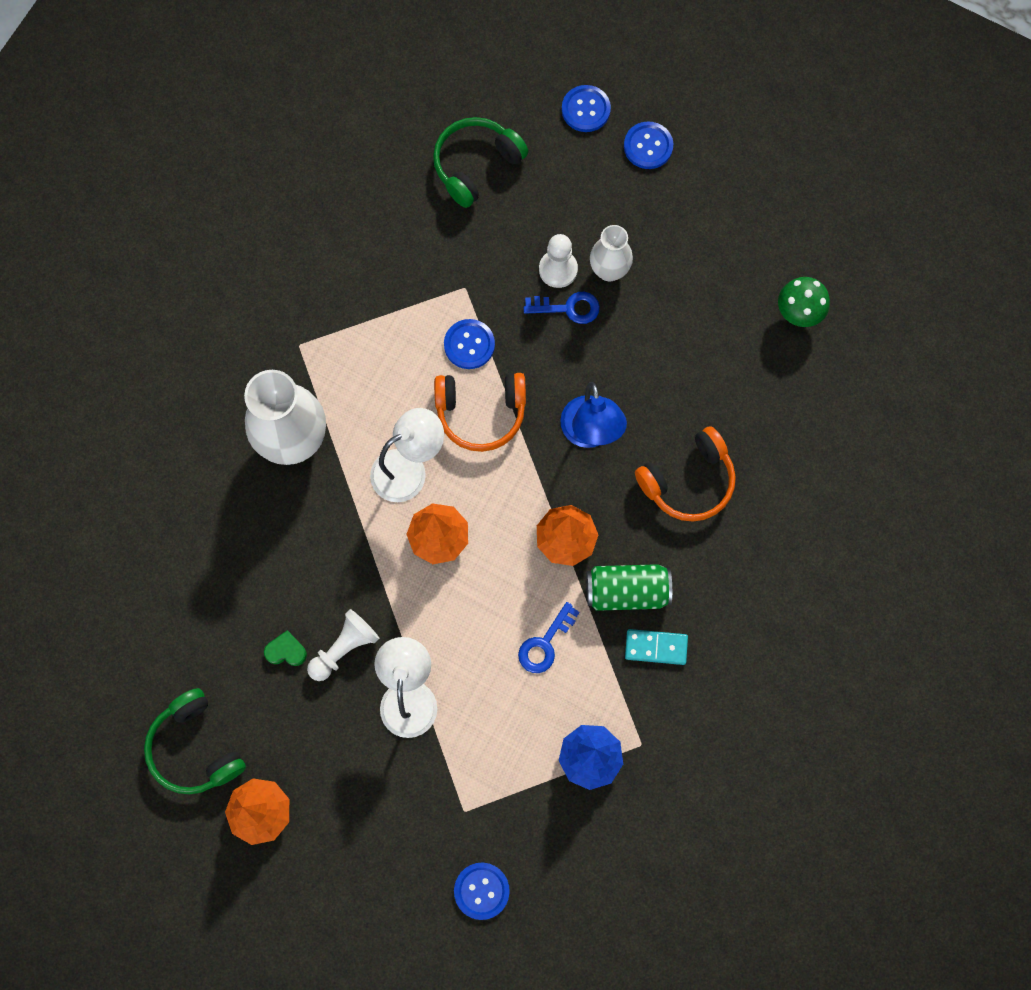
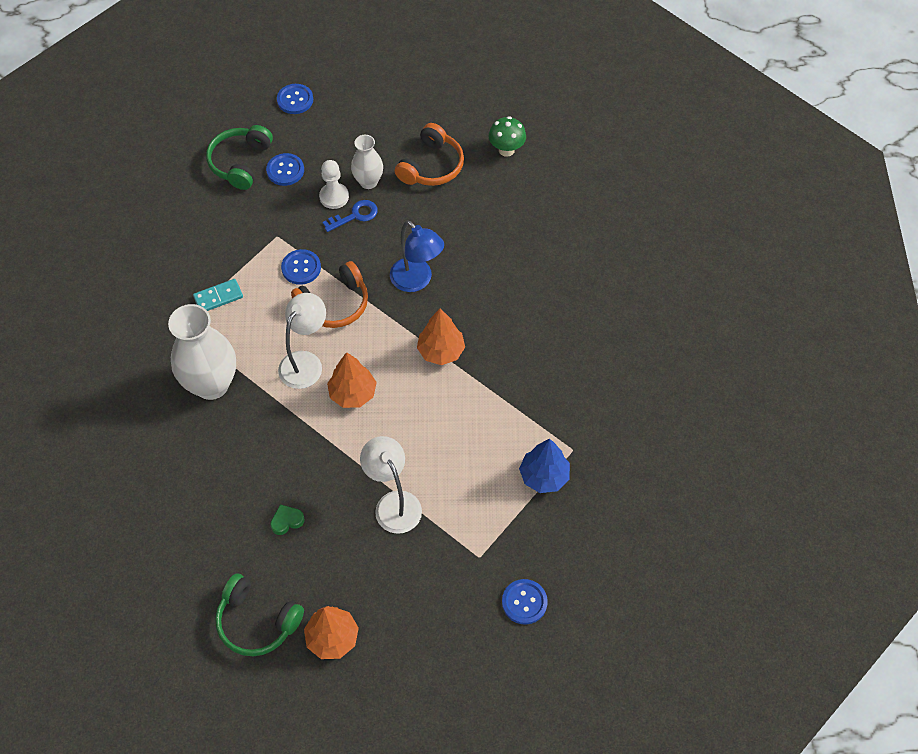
camera: 30 degrees left, 15 degrees down
(344, 648) = (328, 497): white pawn -> none
(545, 643) = (467, 421): blue key -> none
(627, 591) = (502, 361): green can -> none
(648, 146) = (349, 102): blue button -> blue button (285, 170)
(656, 647) = (543, 385): turquoise domino -> turquoise domino (218, 297)
(688, 481) = (500, 277): orange headphones -> orange headphones (431, 166)

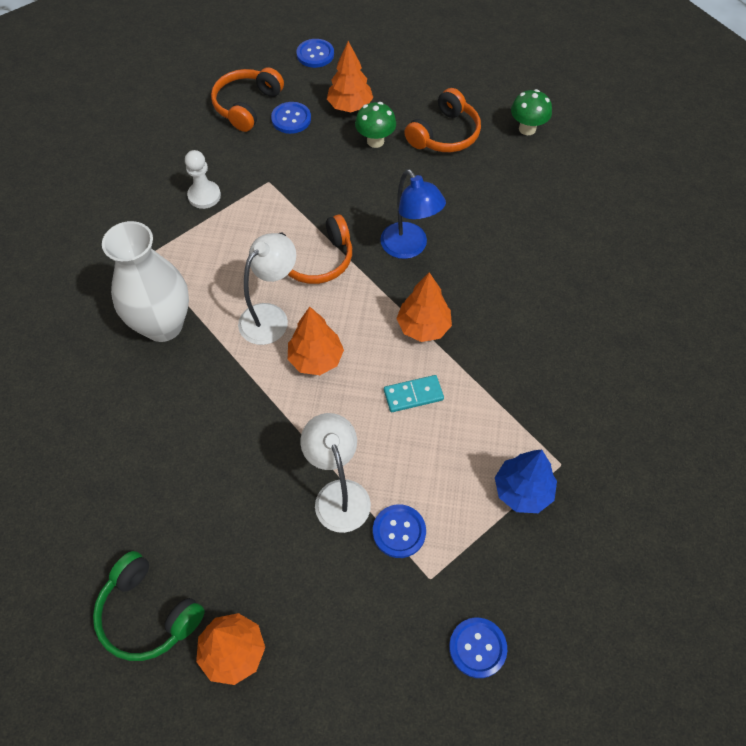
camera: 10 degrees right, 0 degrees up
(218, 297) = (192, 234): turquoise domino -> turquoise domino (413, 395)
(240, 162) = (247, 105): green headphones -> orange headphones
(287, 521) = (211, 494): green heart -> none
(301, 268) = (287, 217): blue button -> blue button (399, 531)
(334, 197) = (336, 151): white pawn -> white pawn (204, 196)
(338, 150) = (350, 106): none -> orange tree
(355, 215) = (355, 172): blue key -> none
(368, 182) = (375, 141): white vase -> green mushroom

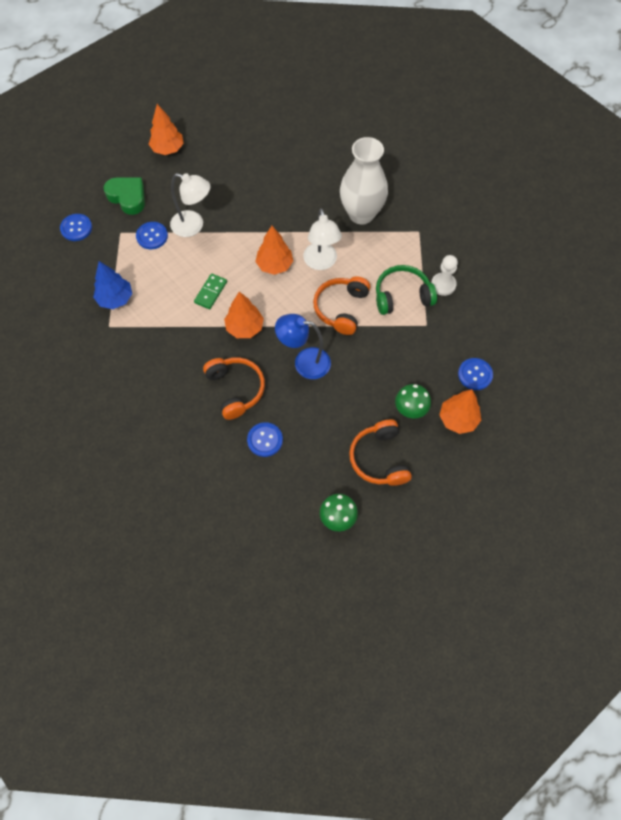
camera: 130 degrees right, 5 degrees up
(148, 614) = (213, 131): green headphones -> green headphones (402, 296)
(247, 105) = (510, 357): orange headphones -> orange headphones (236, 389)
(315, 54) = (534, 436): blue button -> blue button (265, 440)
(367, 626) = (127, 197): none -> green heart
(413, 395) = (210, 292): turquoise domino -> green domino

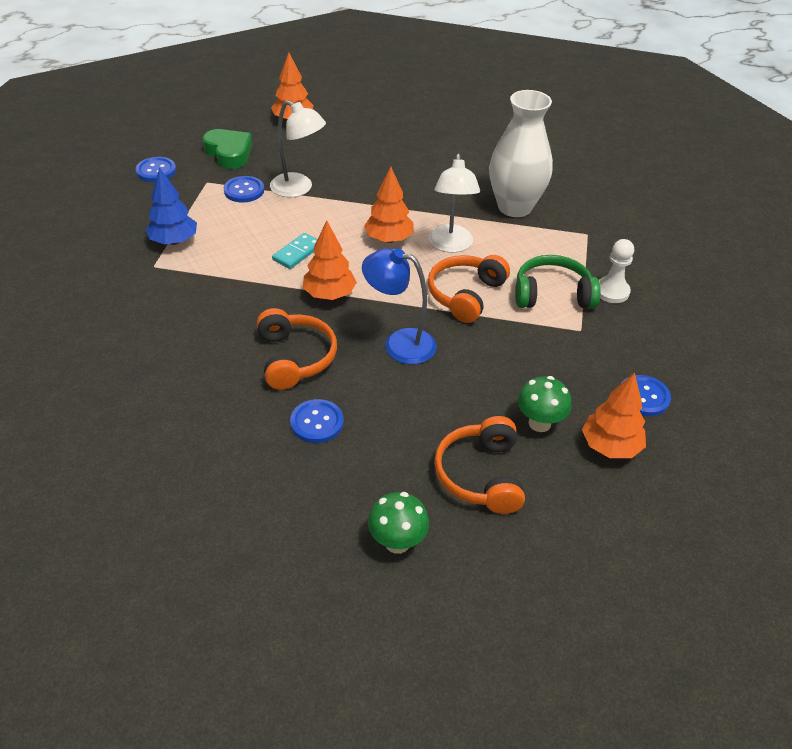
camera: 10 degrees right, 20 degrees down
(210, 292) = (297, 253): green domino -> turquoise domino

